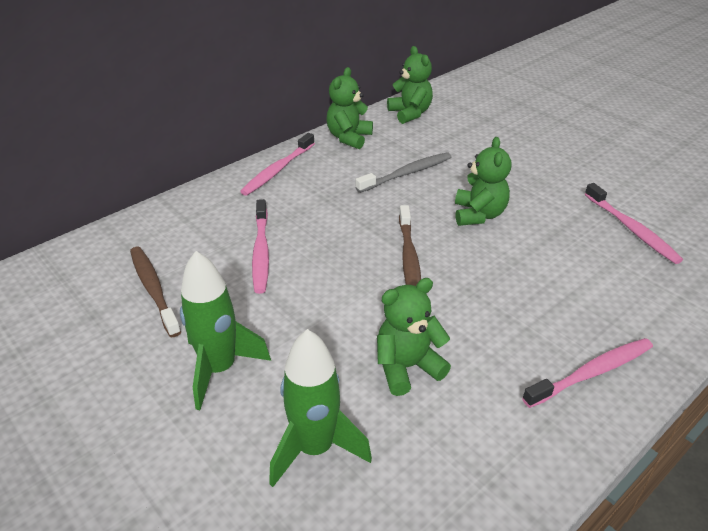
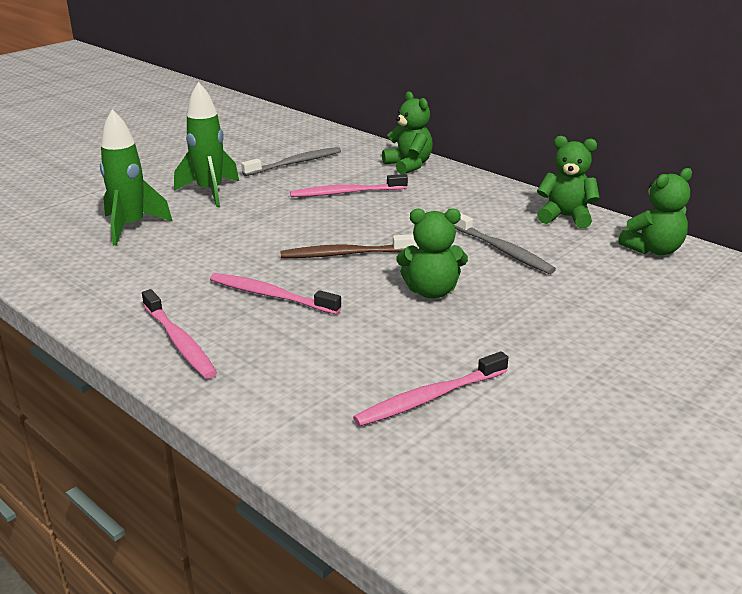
camera: 85 degrees right, 10 degrees down
(154, 290) = (294, 163): brown toothbrush -> grey toothbrush
(278, 170) = (480, 188): pink toothbrush -> pink toothbrush (271, 295)
(407, 367) = (201, 256): green teddy bear -> green teddy bear (409, 165)

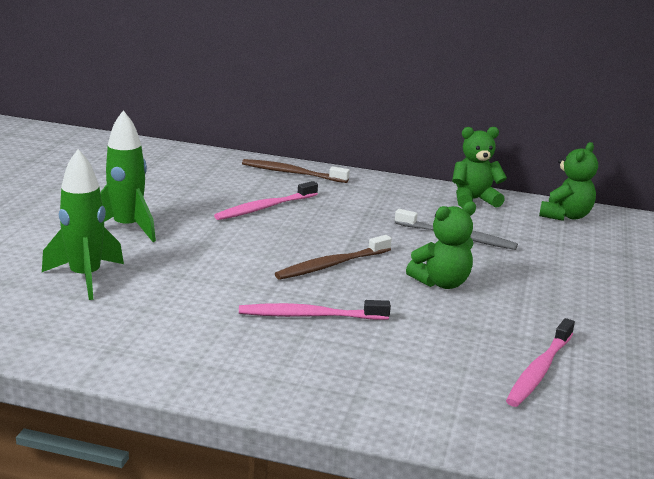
camera: 30 degrees left, 5 degrees down
(179, 341) = (276, 376): pink toothbrush -> none
(294, 163) = (180, 186): grey toothbrush -> none
(409, 165) = (292, 173): green teddy bear -> brown toothbrush

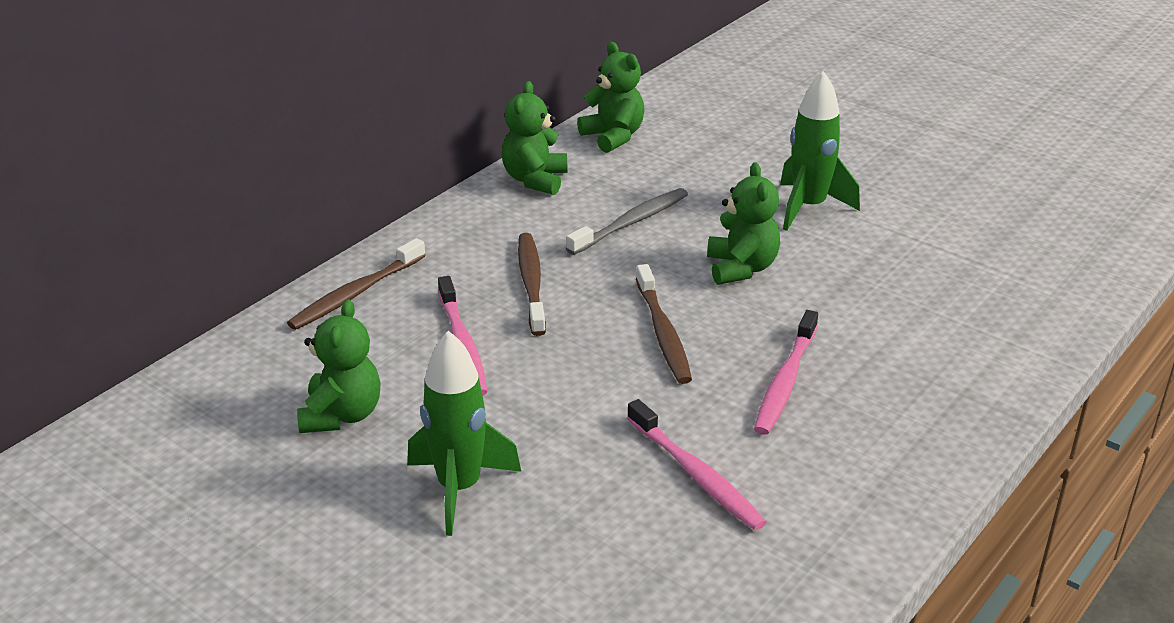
camera: 65 degrees left, 10 degrees up
(85, 277) = (606, 556): green rocket -> green rocket (808, 207)
(175, 189) = (342, 415): none -> green teddy bear
(349, 217) = (531, 284): none -> brown toothbrush
(539, 370) = (941, 266): pink toothbrush -> pink toothbrush (695, 474)

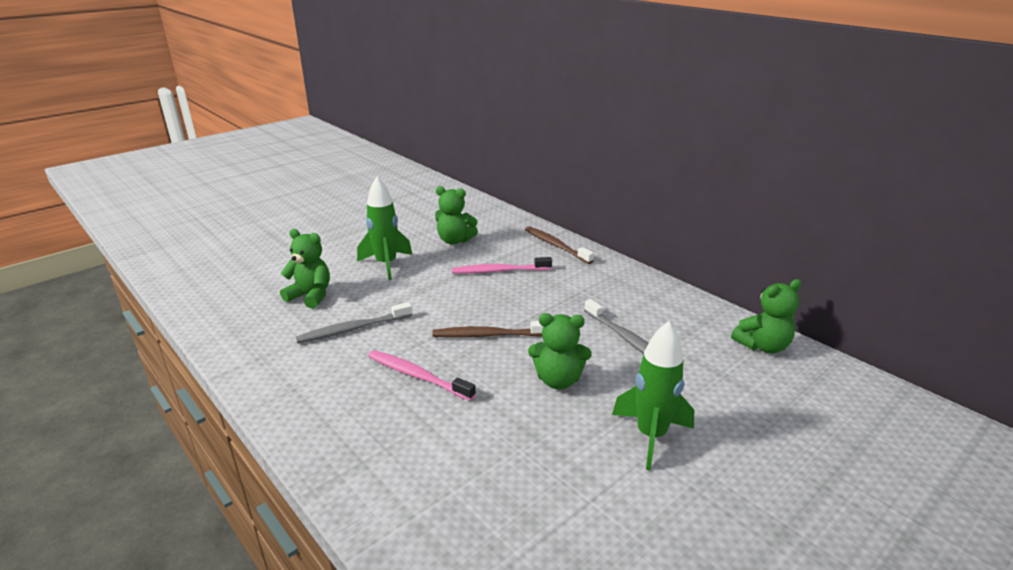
camera: 100 degrees right, 5 degrees down
(531, 284) = (555, 295): brown toothbrush -> none
(535, 180) = (686, 306): green teddy bear -> green teddy bear (310, 296)
(695, 474) = (353, 329): pink toothbrush -> grey toothbrush

